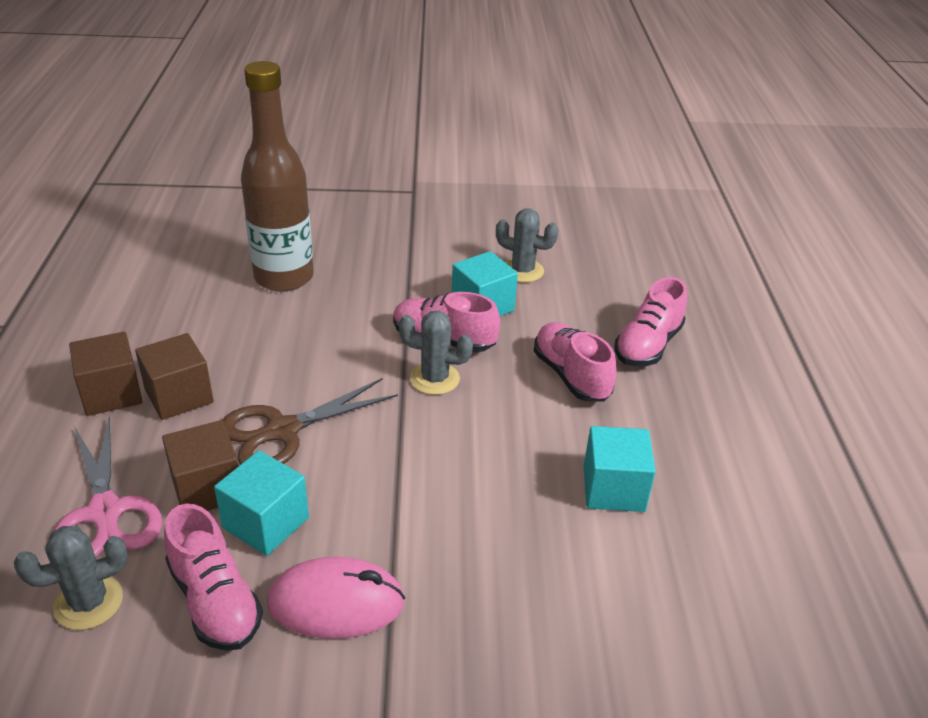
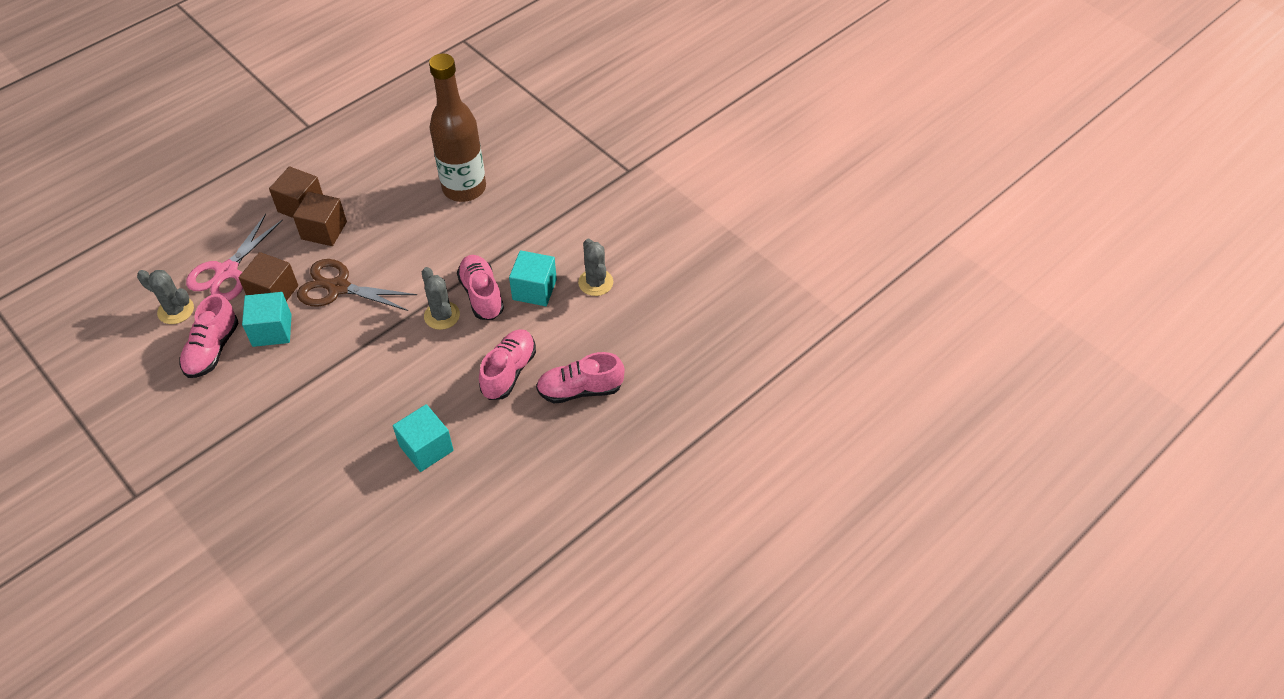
camera: 50 degrees right, 15 degrees up
(336, 603) = (247, 391): pink mouse -> none

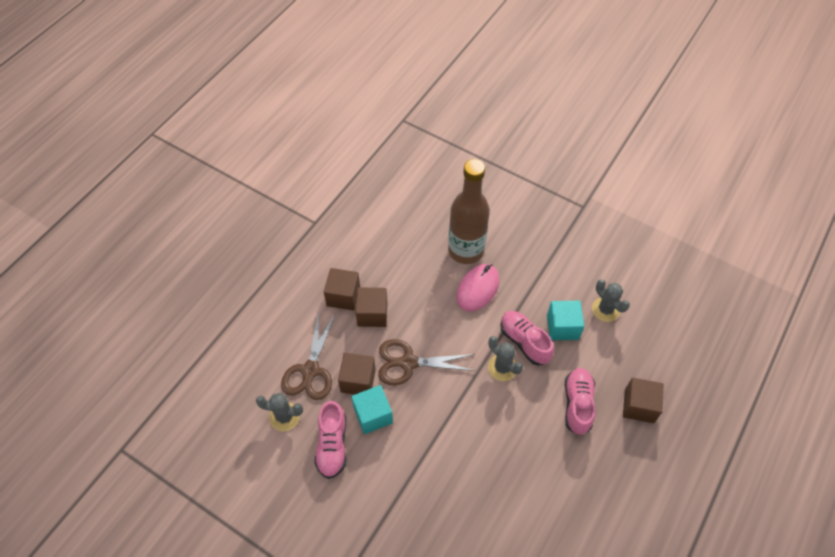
camera: 15 degrees left, 5 degrees up
(227, 271) = (310, 370): pink scissors -> brown scissors
(426, 448) = (546, 489): turquoise cube -> none
(457, 230) = (478, 289): none -> pink mouse
(580, 390) = (639, 406): pink shoe -> brown cube

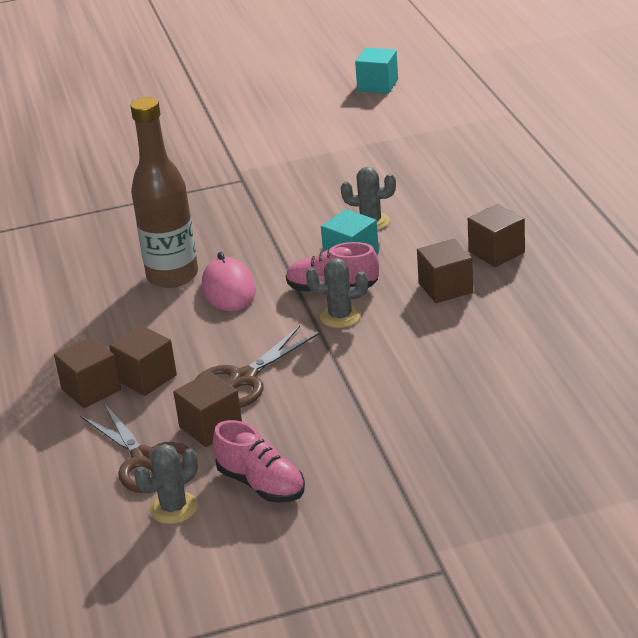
camera: 45 degrees left, 25 degrees down
(373, 415) = (268, 435): turquoise cube -> turquoise cube (377, 85)
(577, 404) = (445, 288): pink shoe -> brown cube

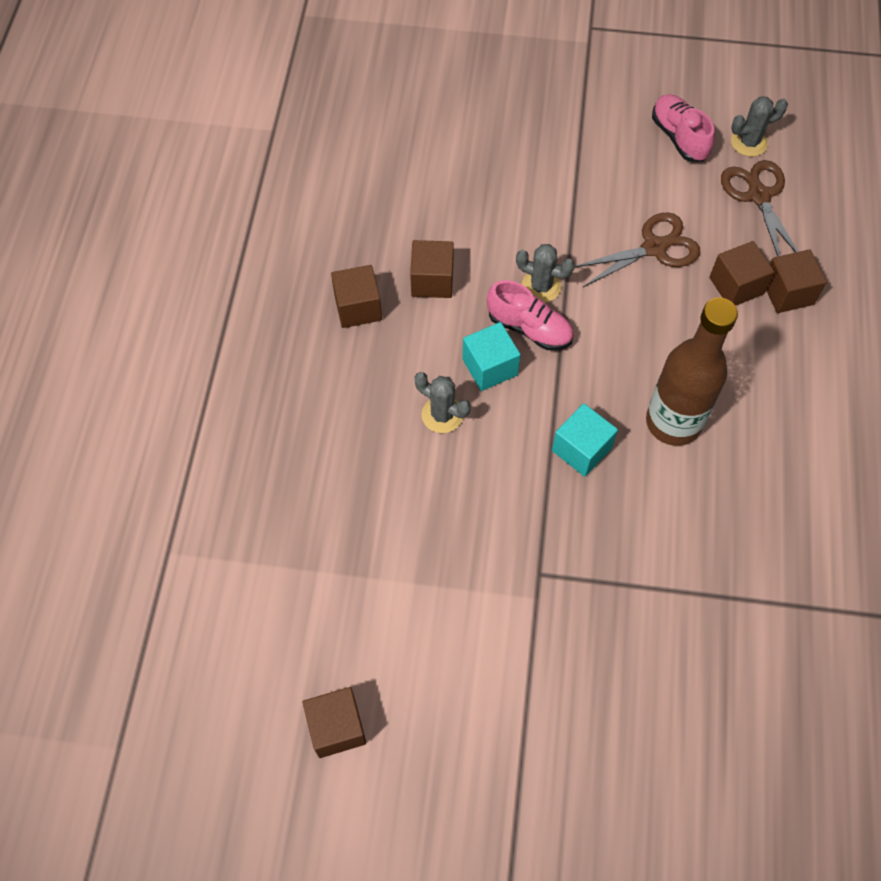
camera: 160 degrees left, 30 degrees up
(211, 427) = (698, 207): brown cube -> brown cube (336, 727)
(228, 289) = (625, 373): pink mouse -> none
(377, 85) = (269, 726): turquoise cube -> turquoise cube (581, 449)

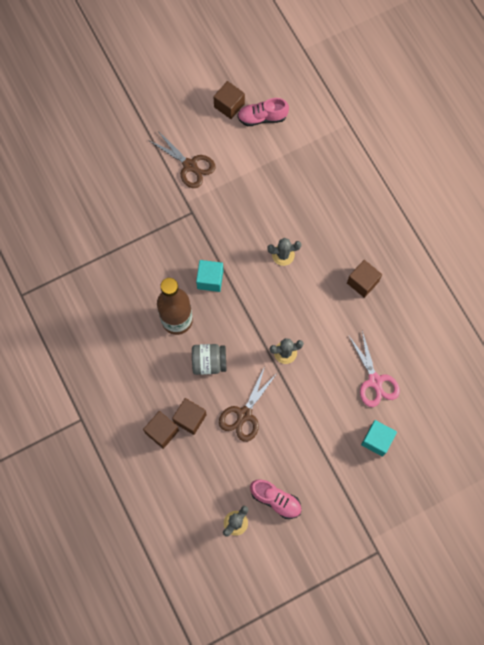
camera: 145 degrees right, 10 degrees up
(432, 281) = (339, 320): brown cube -> none
(446, 186) = (375, 381): none -> pink scissors
(490, 367) = (279, 292): turquoise cube -> turquoise cube (377, 440)
(529, 328) = (275, 325): pink shoe -> pink shoe (262, 117)
(661, 338) = (209, 362): none -> grey jar
(758, 196) = (210, 487): brown scissors -> brown scissors (190, 165)

